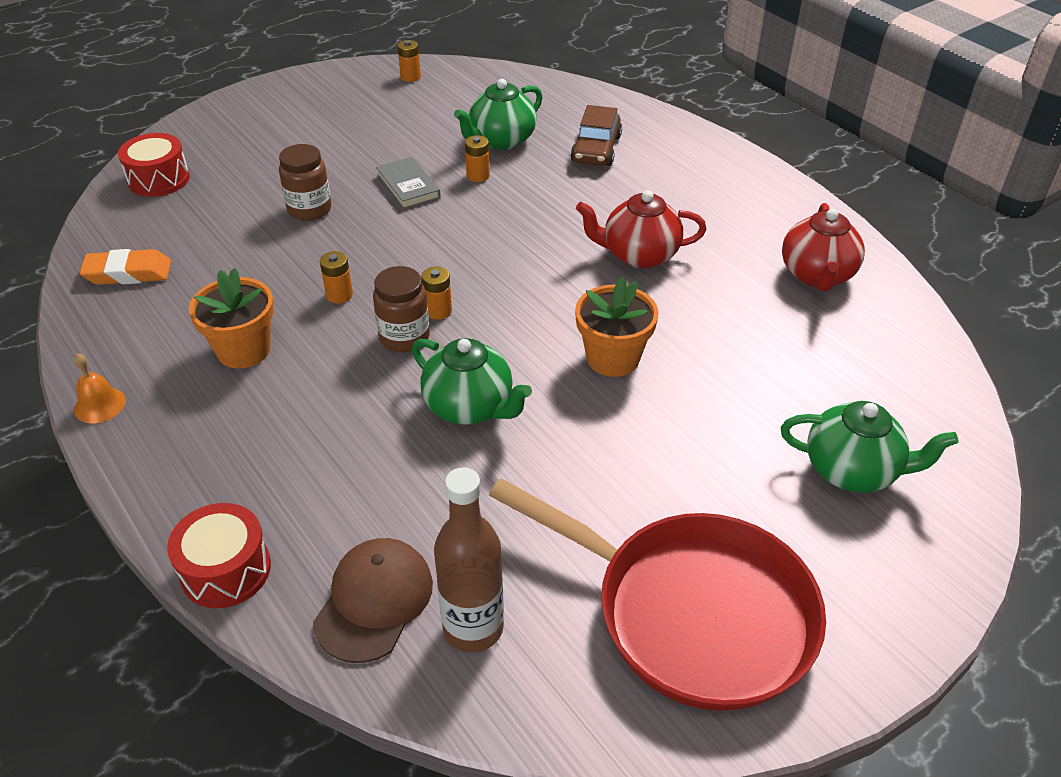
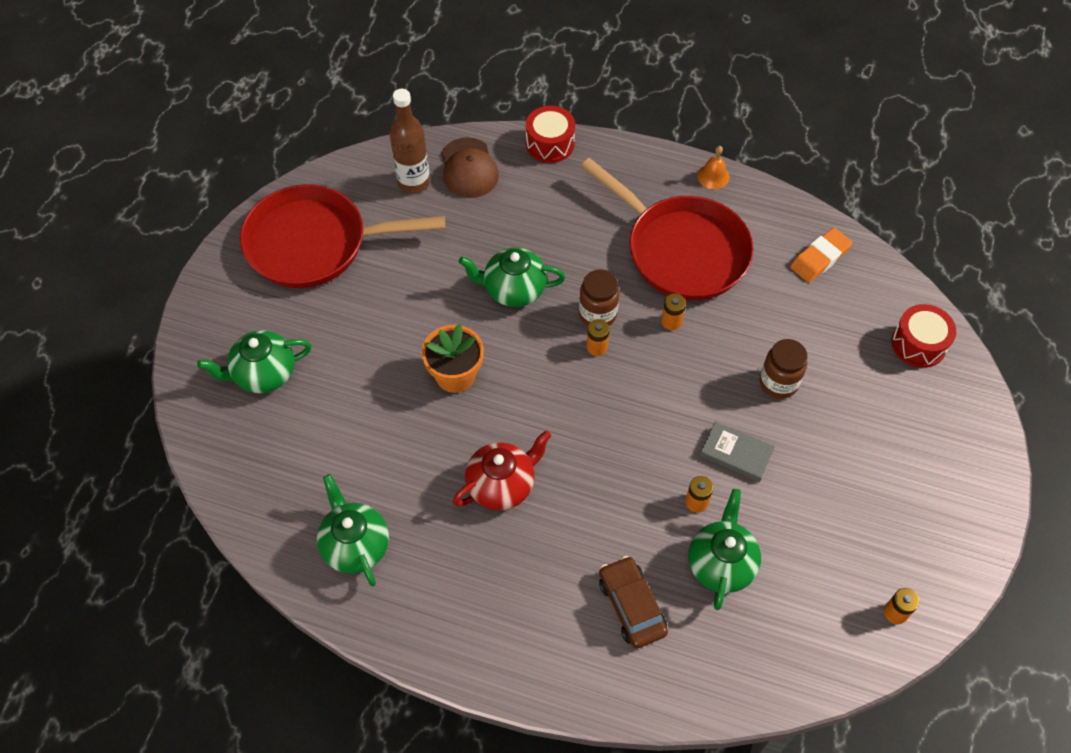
camera: 145 degrees right, 15 degrees up
(243, 350) = (681, 250): orange flower pot -> red pan
(817, 275) = (355, 545): red teapot -> green teapot

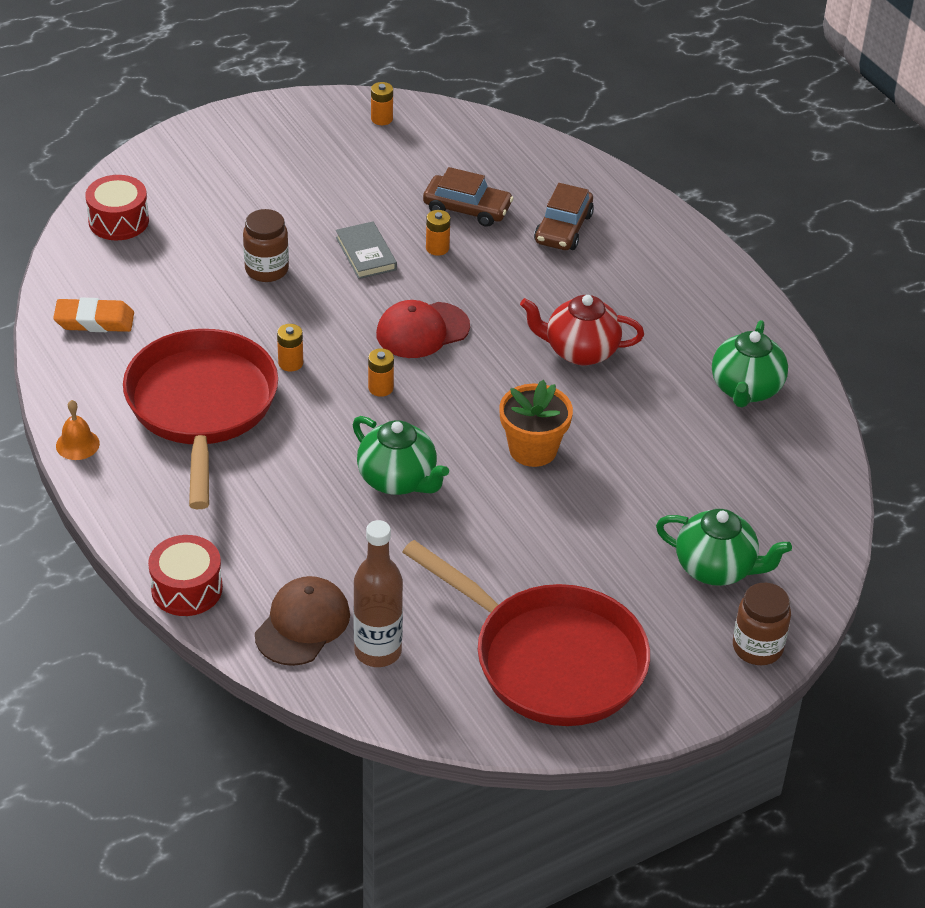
camera: 140 degrees left, 15 degrees down
(597, 314) = (347, 410): brown jar -> brown jar (757, 648)
(623, 415) = (422, 330): none -> red cap
(721, 564) = (467, 209): green teapot -> brown car

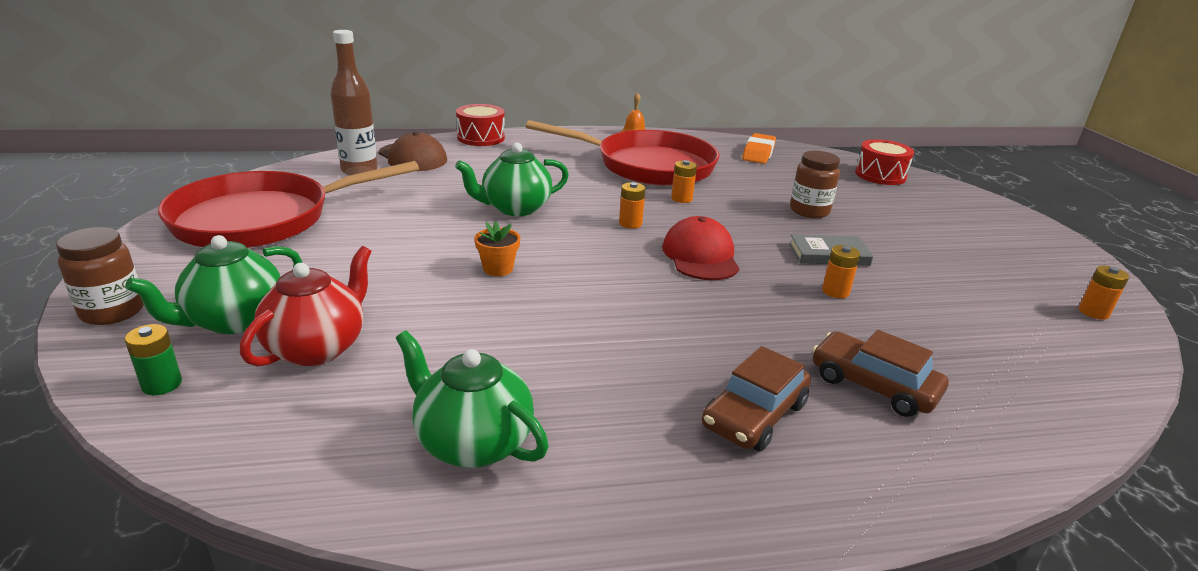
camera: 110 degrees right, 15 degrees down
(467, 209) = (912, 325): brown car -> brown car (754, 415)
(533, 449) = (498, 269): orange flower pot -> orange flower pot, size x0.59
(580, 351) = (625, 332): red teapot -> red teapot (317, 348)
(803, 558) = (162, 384): none -> green battery

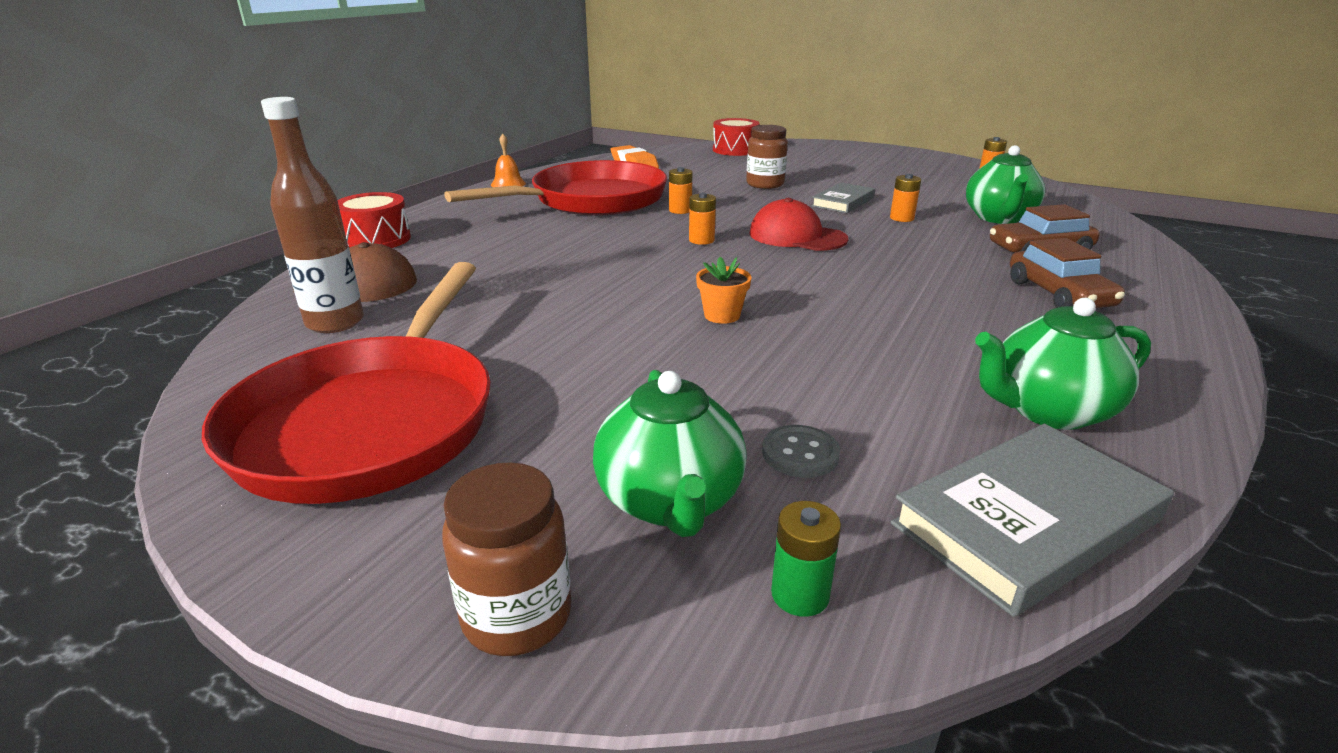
camera: 50 degrees left, 0 degrees up
(287, 456) = (1027, 522): none -> grey book
(317, 348) = (800, 454): red teapot -> grey button
(515, 208) = (594, 273): green teapot -> green teapot (999, 218)

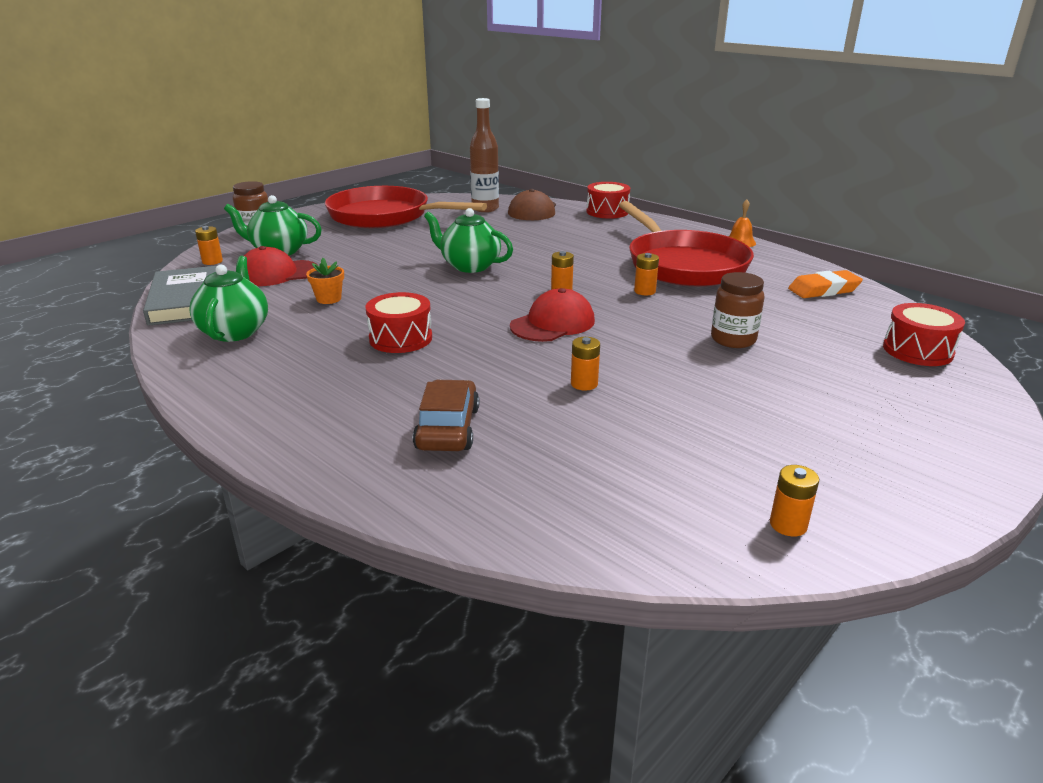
camera: 105 degrees right, 0 degrees up
(722, 315) = (423, 278): orange flower pot -> orange flower pot (329, 299)
(800, 454) = (277, 273): grey button -> red cap
(800, 594) = (212, 261): green battery -> orange battery
(843, 202) = (653, 367): grey book -> none
(916, 295) = (400, 338): none -> red drum
(999, 218) = (560, 444): green teapot -> green teapot (469, 266)
(1059, 294) = (351, 395): brown car -> none

